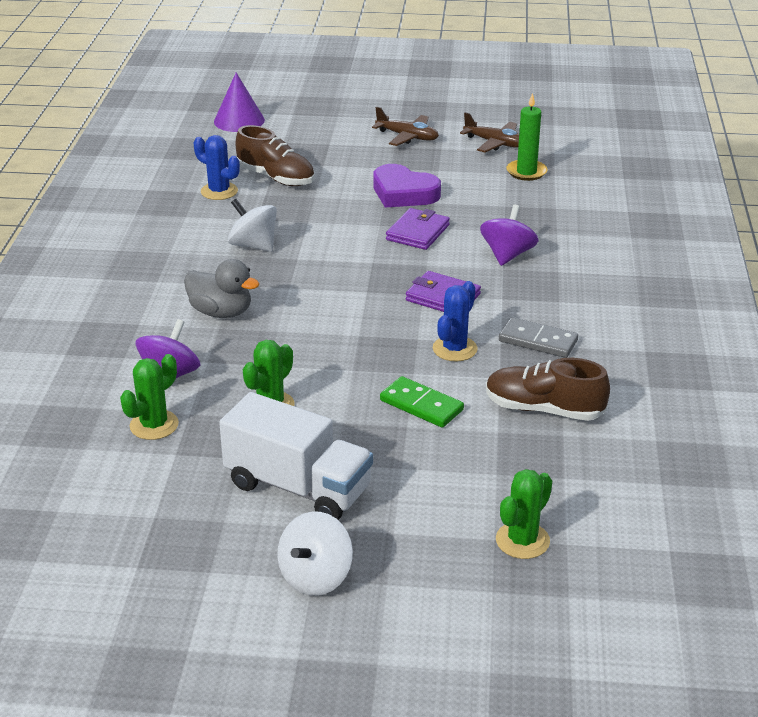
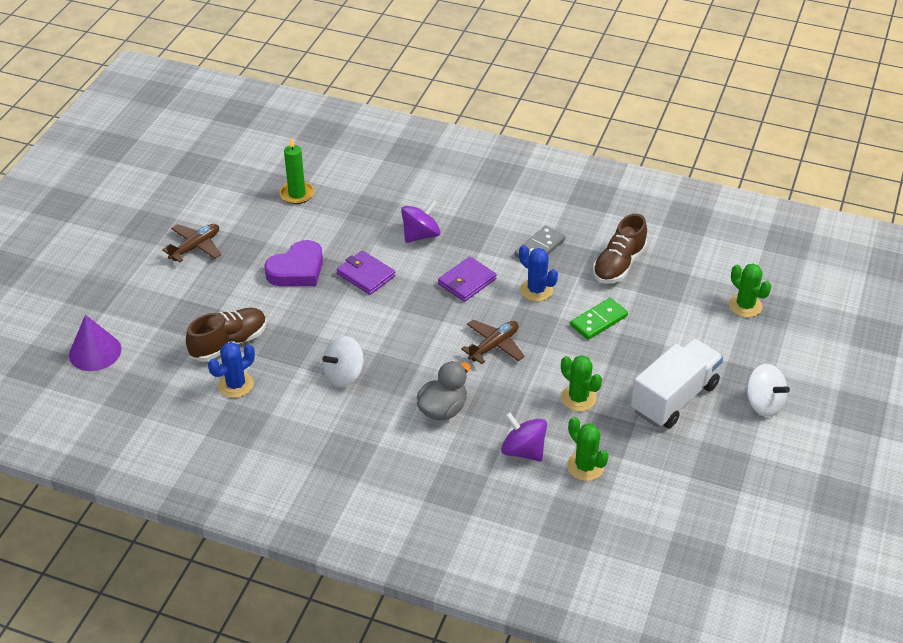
camera: 75 degrees left, 10 degrees up
(495, 143) = (237, 199): brown plane -> brown plane (494, 346)
(507, 255) = (421, 235): purple spinning top -> purple spinning top turned 105 degrees clockwise

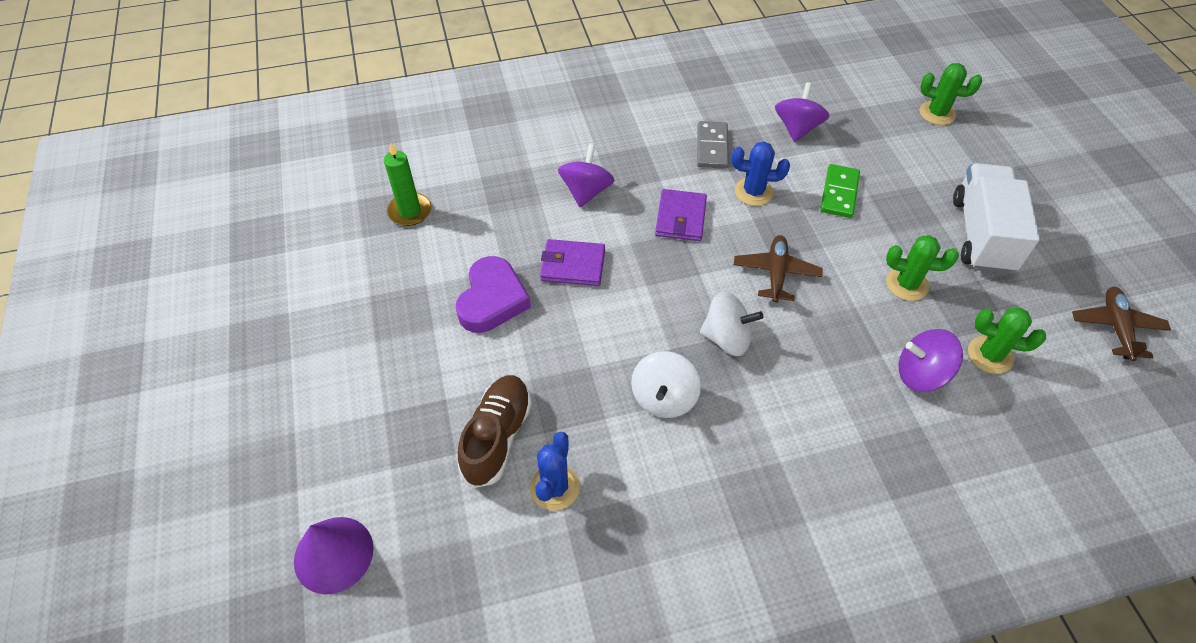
camera: 35 degrees left, 10 degrees up
(195, 247) = (345, 335): brown plane -> brown plane (1116, 327)
(443, 409) = (801, 375): grey duck -> none
(618, 265) = (797, 128): brown shoe -> purple spinning top
(763, 404) = (1051, 198): white spinning top -> white spinning top (727, 338)

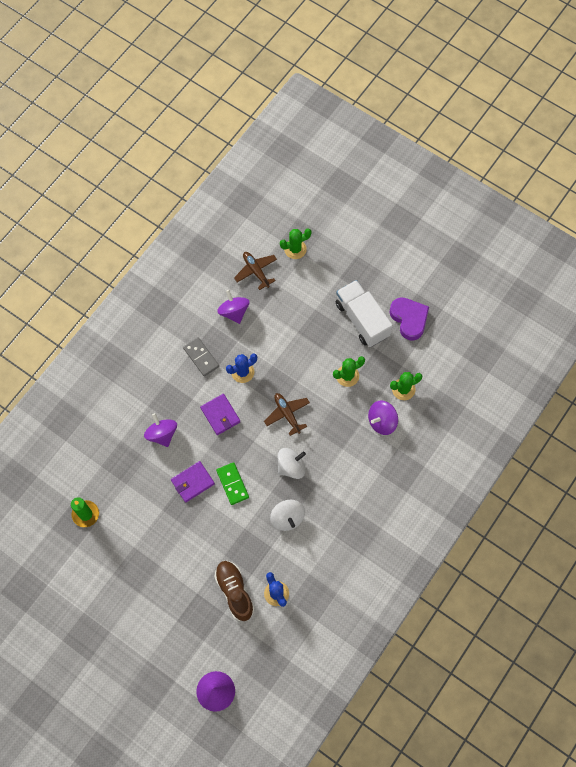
camera: 40 degrees left, 15 degrees up
(492, 299) = (172, 530): purple heart -> purple heart (409, 319)
(839, 193) = (283, 342): green domino -> green domino (232, 484)
(1116, 327) = (445, 333): brown plane -> brown plane (256, 271)

